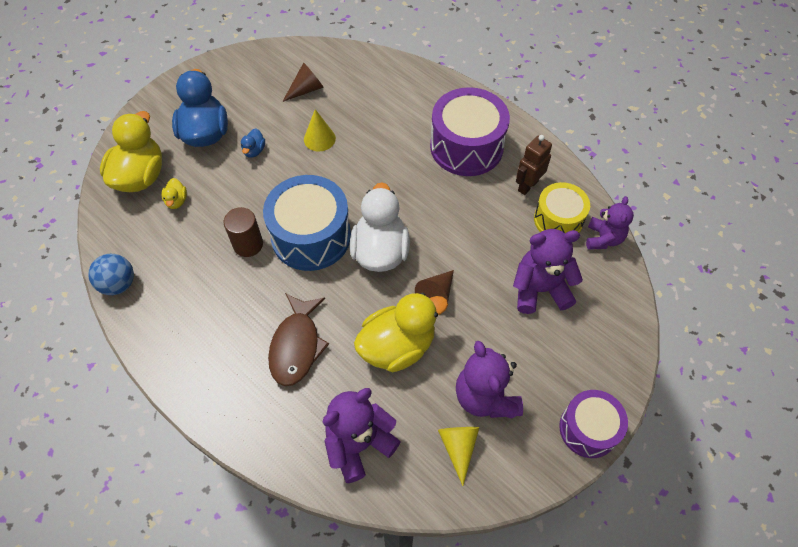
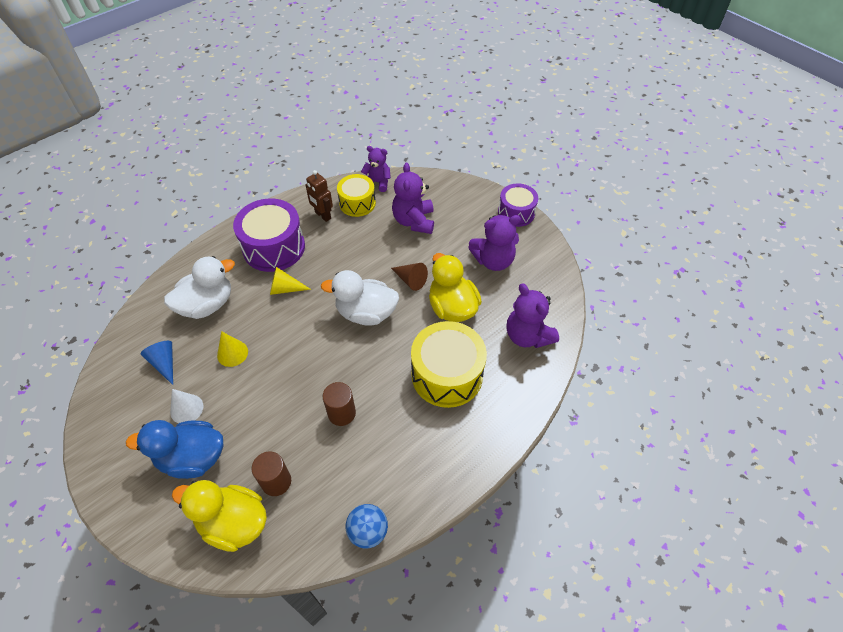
camera: 85 degrees left, 5 degrees down
(177, 201) = (276, 481): yellow duck -> brown cylinder
(254, 151) = (230, 410): blue duck -> none
(256, 117) = (186, 409): none -> white cone
(296, 346) = (447, 375): brown fish -> yellow drum
(306, 89) = (164, 363): brown cone -> blue cone
(311, 236) = (342, 362): blue drum -> none
(378, 106) = (207, 305): none -> white duck
(458, 447) = (529, 279): yellow cone -> yellow cone (285, 289)

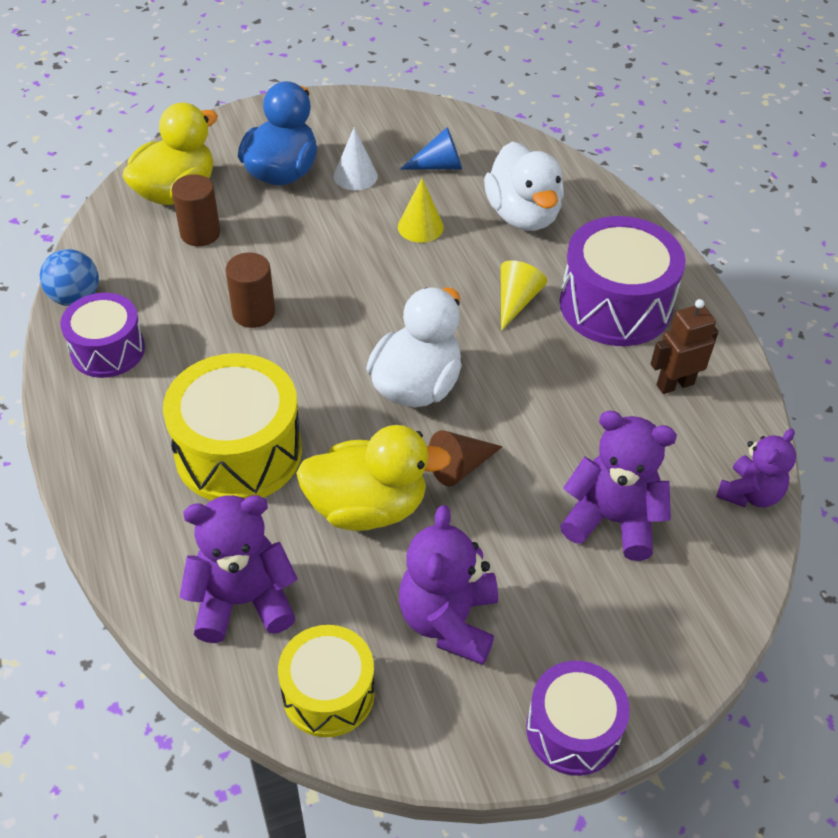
camera: 110 degrees right, 5 degrees down
(357, 203) = (694, 443): yellow drum -> yellow drum (328, 693)
(405, 482) = (108, 350): none -> purple drum

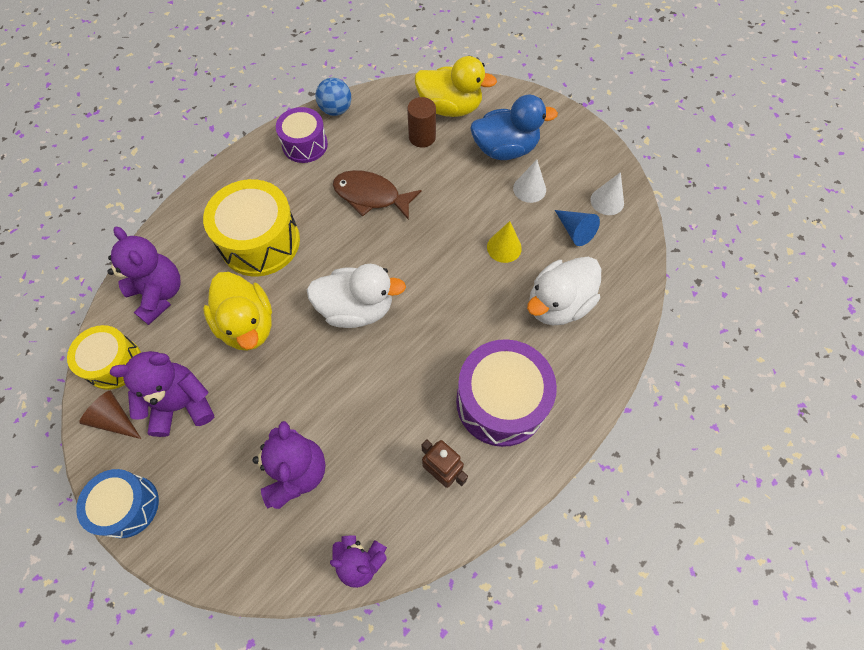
camera: 65 degrees right, 15 degrees up
(253, 313) = (371, 196): brown cylinder -> brown fish
(418, 128) = (607, 201): none -> white cone
(460, 466) = (301, 362): brown cone -> brown cone (115, 419)
(516, 301) = (466, 335): yellow cone -> none
(573, 730) = (128, 506): purple drum -> blue drum

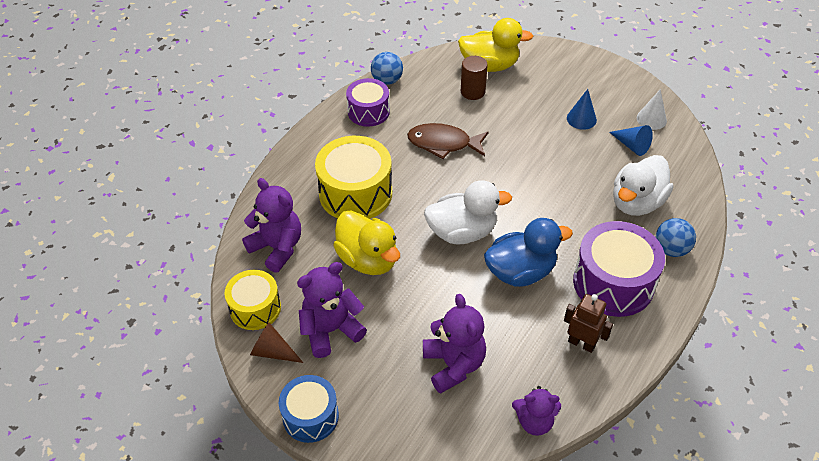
camera: 10 degrees left, 15 degrees down
(504, 247) = (575, 166): yellow cone -> none
(505, 149) = (549, 91): blue duck -> blue duck (520, 272)
(529, 189) = (581, 119): white cone -> blue cone
(578, 370) = (671, 249): none -> blue ball

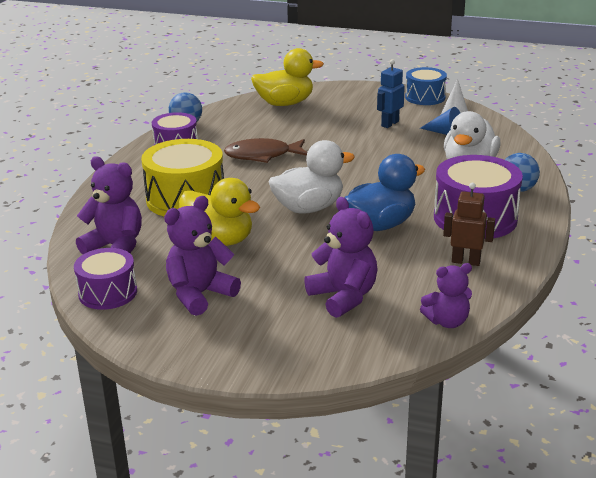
camera: 15 degrees left, 20 degrees down
(255, 308) = (108, 293): yellow drum -> purple drum
(273, 351) = (140, 320): brown cone -> none
(310, 416) = (204, 360): blue drum -> blue drum (425, 97)
(472, 92) = (276, 121): brown cylinder -> none
(581, 119) = (389, 124): blue cone -> blue robot

